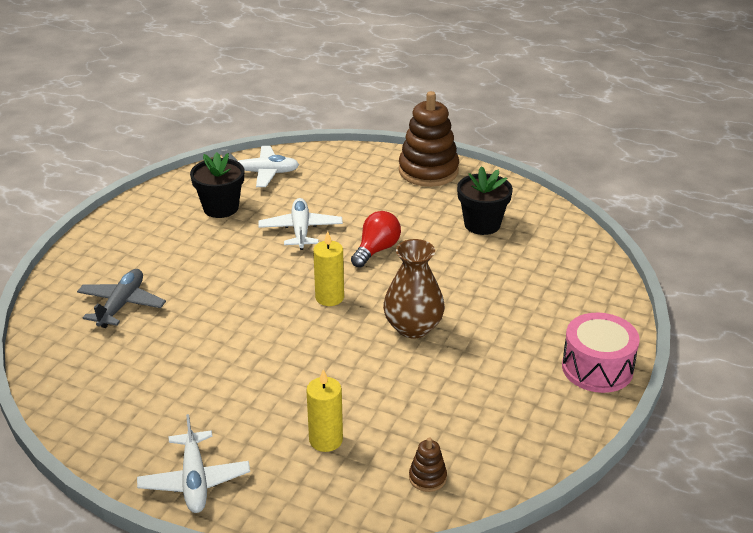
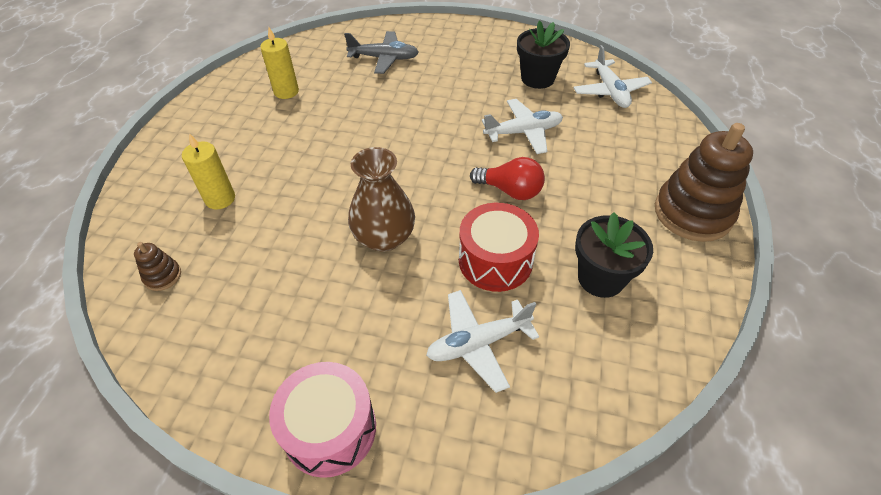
camera: 80 degrees right, 15 degrees up
(194, 481) = (183, 135): white plane -> white plane (478, 343)
(329, 297) = (420, 169): yellow candle -> yellow candle (286, 92)
(454, 270) = (495, 260): none -> red drum

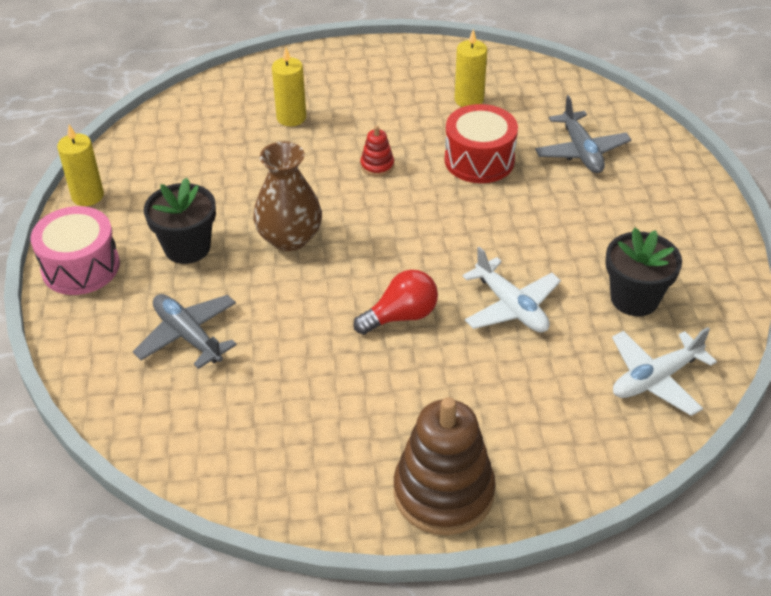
camera: 70 degrees right, 5 degrees down
(162, 276) = (192, 122): brown stacking toy -> none
(212, 401) = (87, 196): none -> yellow candle
(327, 160) = (377, 165): none -> red stacking toy
(478, 343) = (188, 336): white plane -> grey plane
(495, 260) = (292, 326): red drum -> red drum (479, 160)
(510, 191) = (401, 316): red light bulb -> red light bulb turned 120 degrees counterclockwise
(600, 278) = (301, 415): black flower pot -> black flower pot (187, 247)

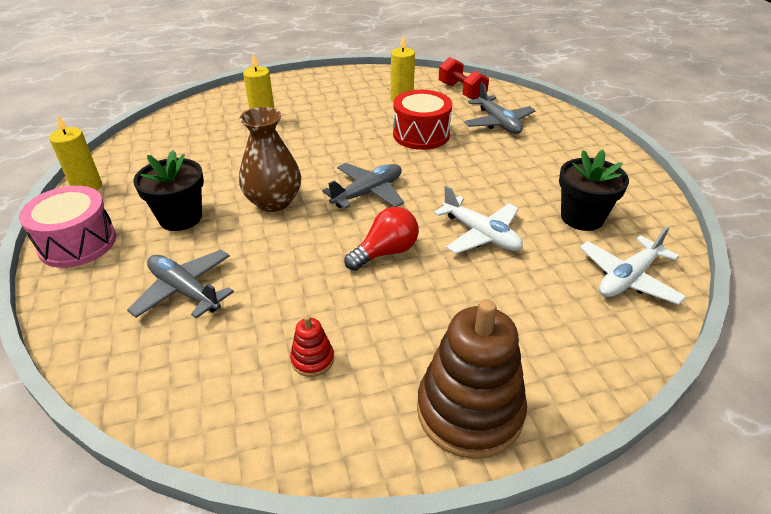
camera: 10 degrees left, 5 degrees down
(377, 165) = (339, 145): red stacking toy -> red stacking toy (312, 359)
(397, 238) = (368, 193): none -> grey plane
(549, 96) = (461, 92): none -> red dumbbell

